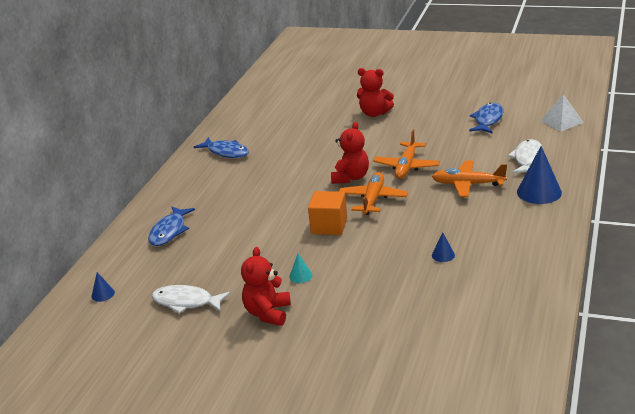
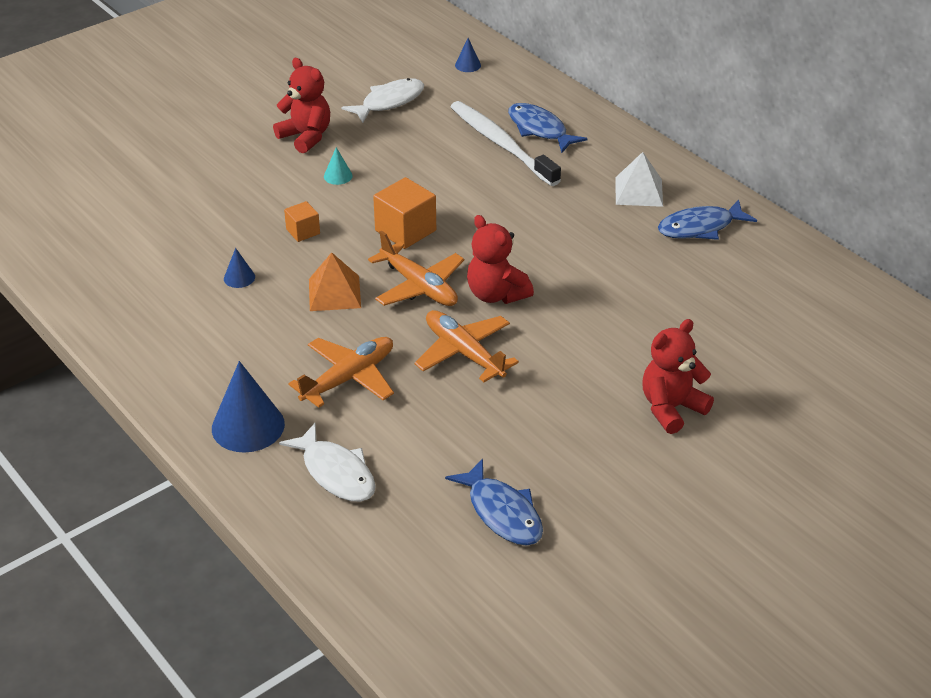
camera: 120 degrees right, 10 degrees up
(200, 237) = (501, 144): none -> white toothbrush
(373, 257) = (303, 231): none -> orange cube
(412, 219) = (334, 293): none -> orange pyramid
(561, 121) = (393, 591): white pyramid -> white pyramid (639, 191)

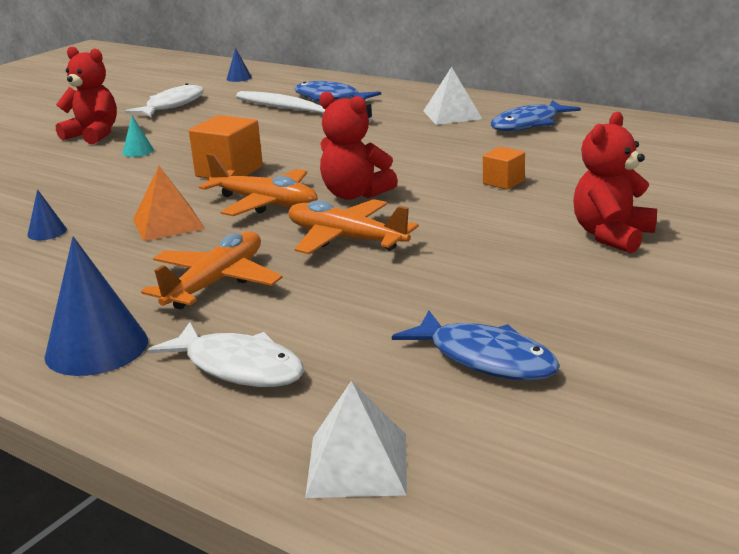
camera: 15 degrees left, 15 degrees down
(303, 231) = (113, 190): orange cube -> orange cube (503, 182)
(378, 578) = (357, 464): none -> white pyramid

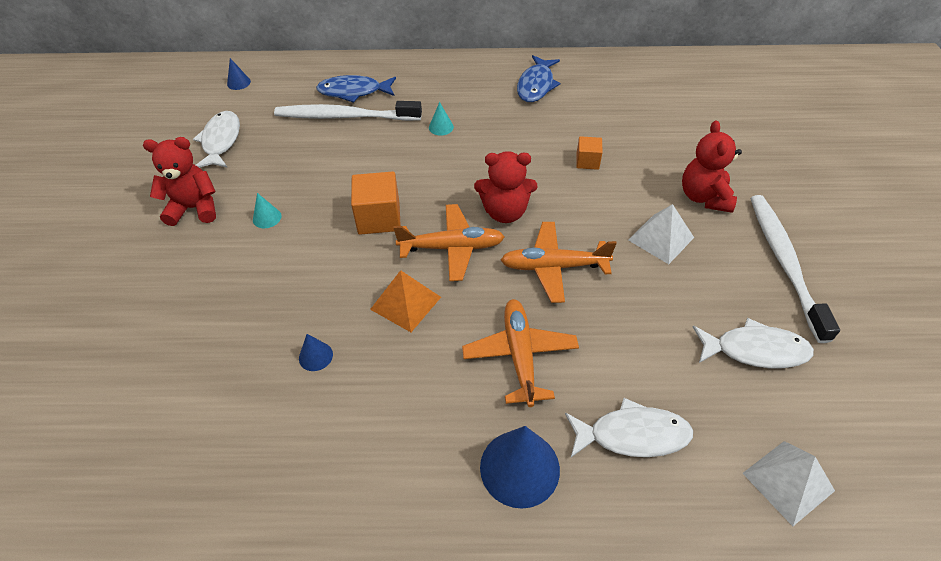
camera: 35 degrees left, 25 degrees up
(379, 132) = (441, 127): none -> turquoise cone
(452, 115) = (471, 88): white pyramid -> white pyramid (661, 238)
(486, 358) = (755, 350): blue fish -> white fish
(643, 308) = (784, 262): none -> white toothbrush

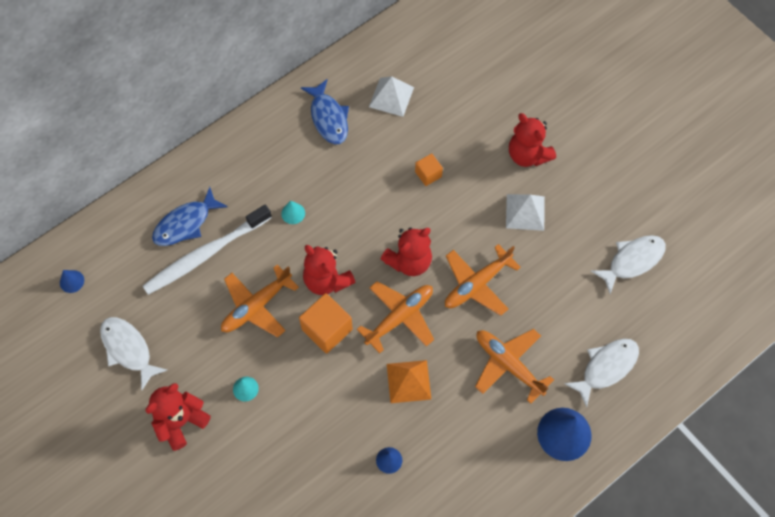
camera: 40 degrees left, 15 degrees up
(342, 169) = (256, 306): none -> orange plane
(418, 184) = (327, 280): none -> red teddy bear
(784, 262) = (609, 179): white toothbrush -> none
(788, 482) = (697, 335): white pyramid -> white pyramid (391, 97)

